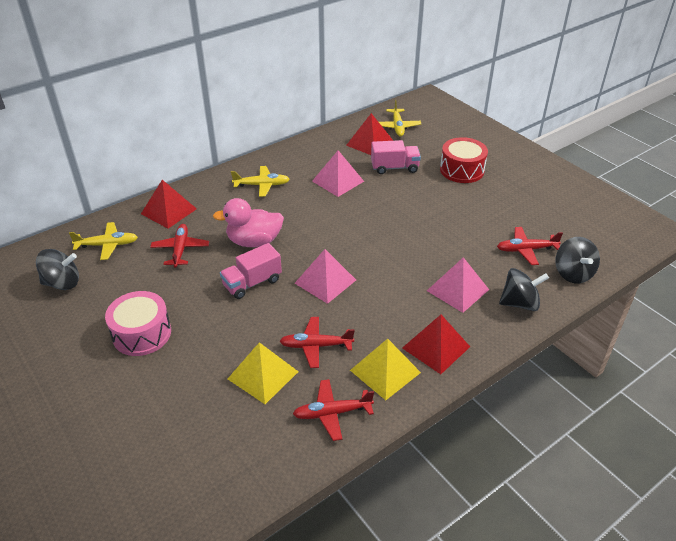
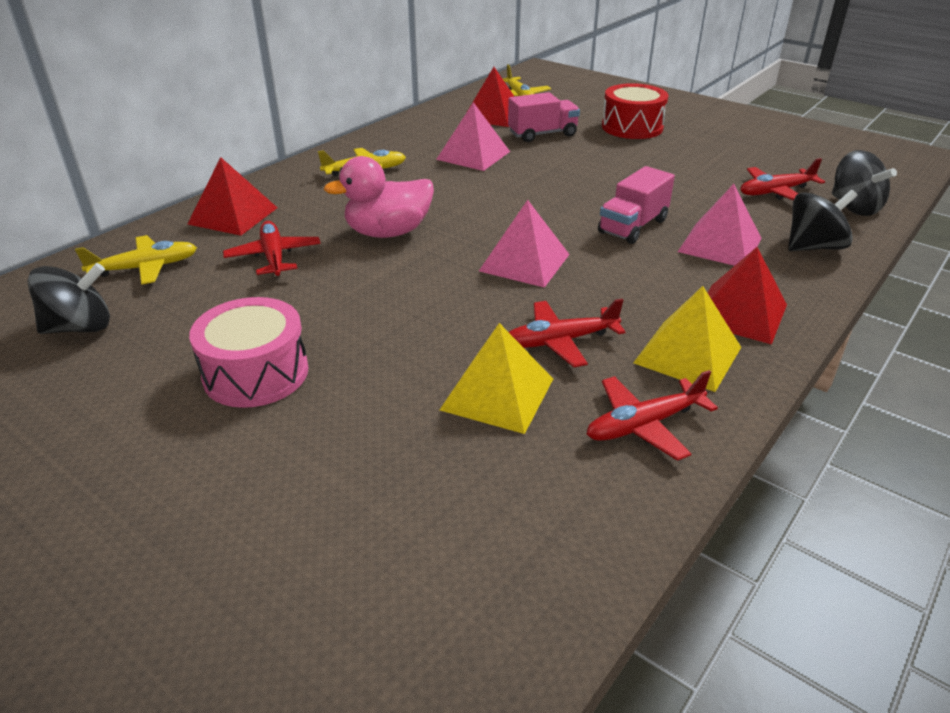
camera: 15 degrees left, 5 degrees down
(252, 283) = (412, 280): pink truck -> pink truck (633, 226)

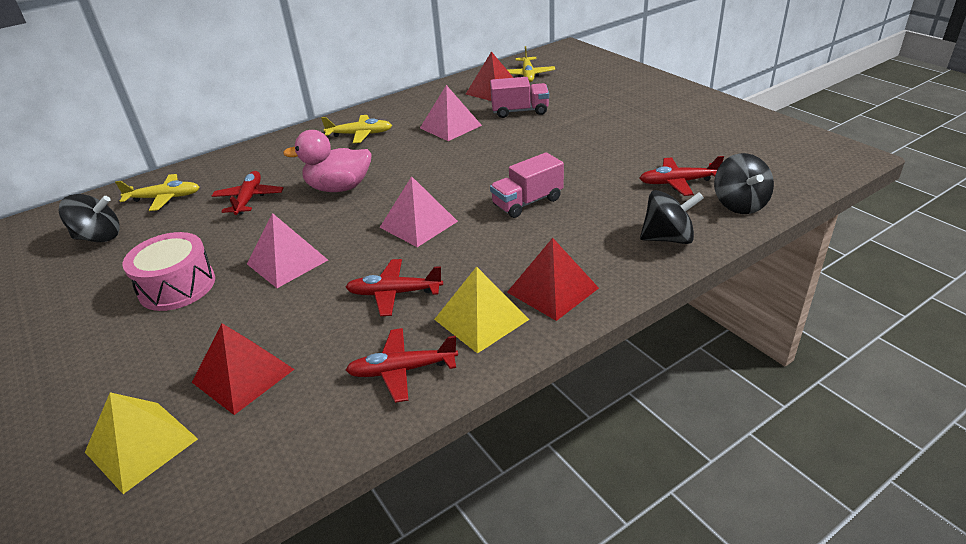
camera: 20 degrees right, 0 degrees up
(233, 215) = (245, 163): red pyramid -> red pyramid (243, 375)
(497, 394) = (318, 328): yellow pyramid -> yellow pyramid (141, 445)
(632, 127) = (601, 109): red drum -> none
(719, 245) = (586, 227): pink pyramid -> pink pyramid (287, 262)

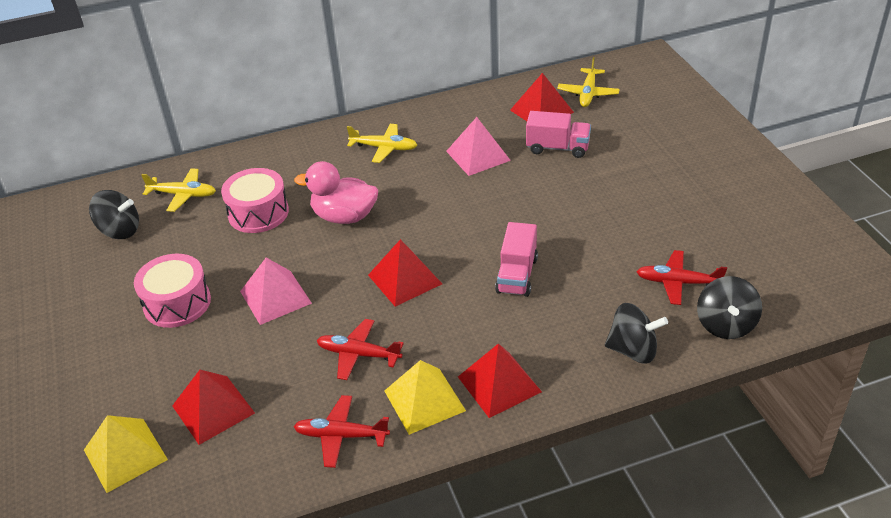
camera: 15 degrees right, 5 degrees up
(249, 199) = (258, 213): red plane -> pink drum
(418, 224) = (405, 279): pink pyramid -> red pyramid
(527, 202) = (517, 275): pink truck -> pink truck turned 60 degrees counterclockwise

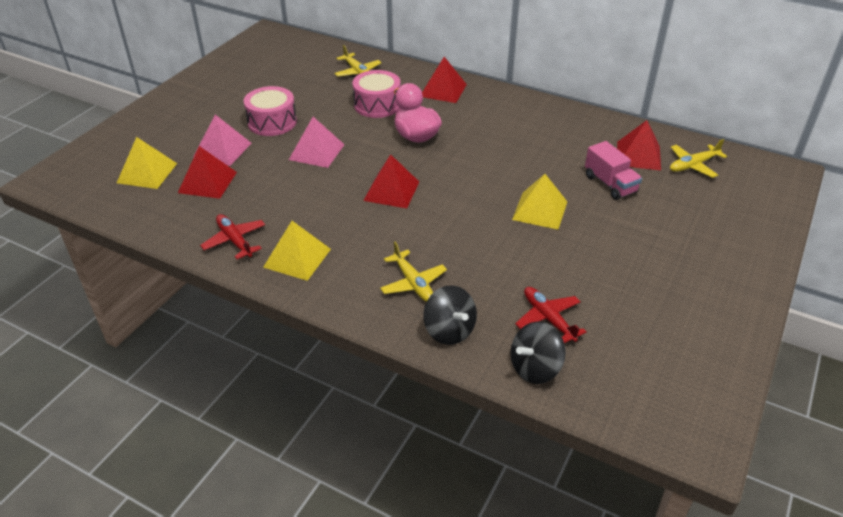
camera: 45 degrees right, 0 degrees up
(120, 231) = (303, 71): black spinning top -> none
(359, 354) = (306, 210): red plane -> none
(384, 148) = (499, 114): yellow plane -> yellow plane (413, 283)
(478, 155) = (549, 154): pink pyramid -> pink pyramid (222, 150)
(499, 384) = (345, 282): red pyramid -> red pyramid (443, 90)
(517, 275) = (455, 235): pink truck -> none
(543, 206) = (539, 210): none -> yellow pyramid

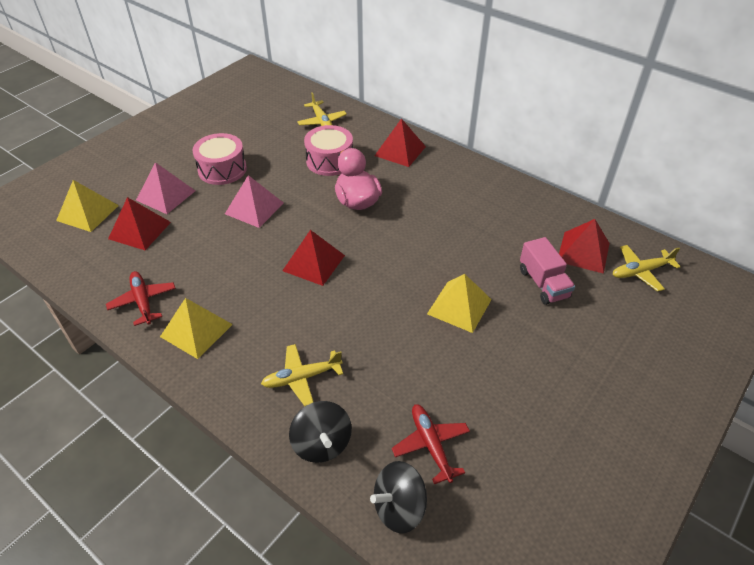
camera: 10 degrees right, 5 degrees up
(413, 283) = (302, 378): yellow plane -> yellow plane turned 90 degrees clockwise

